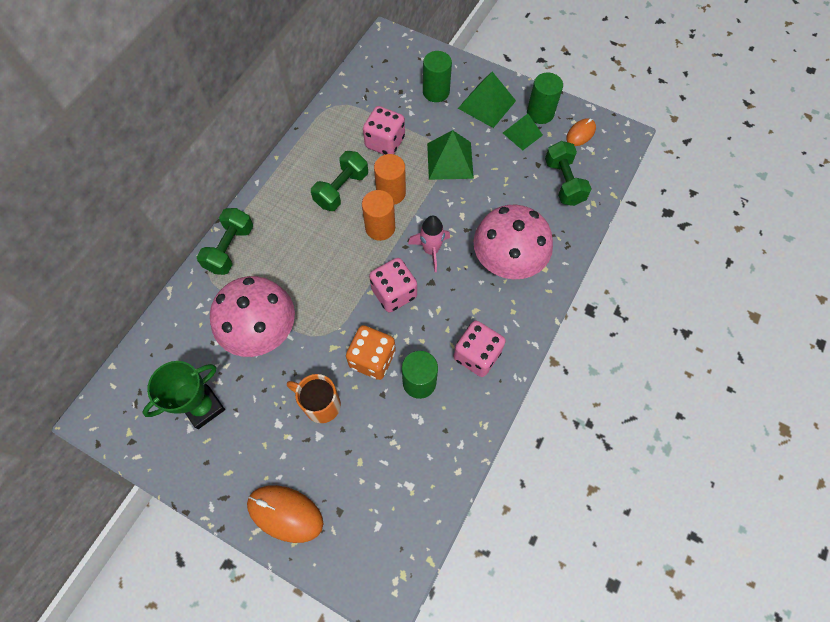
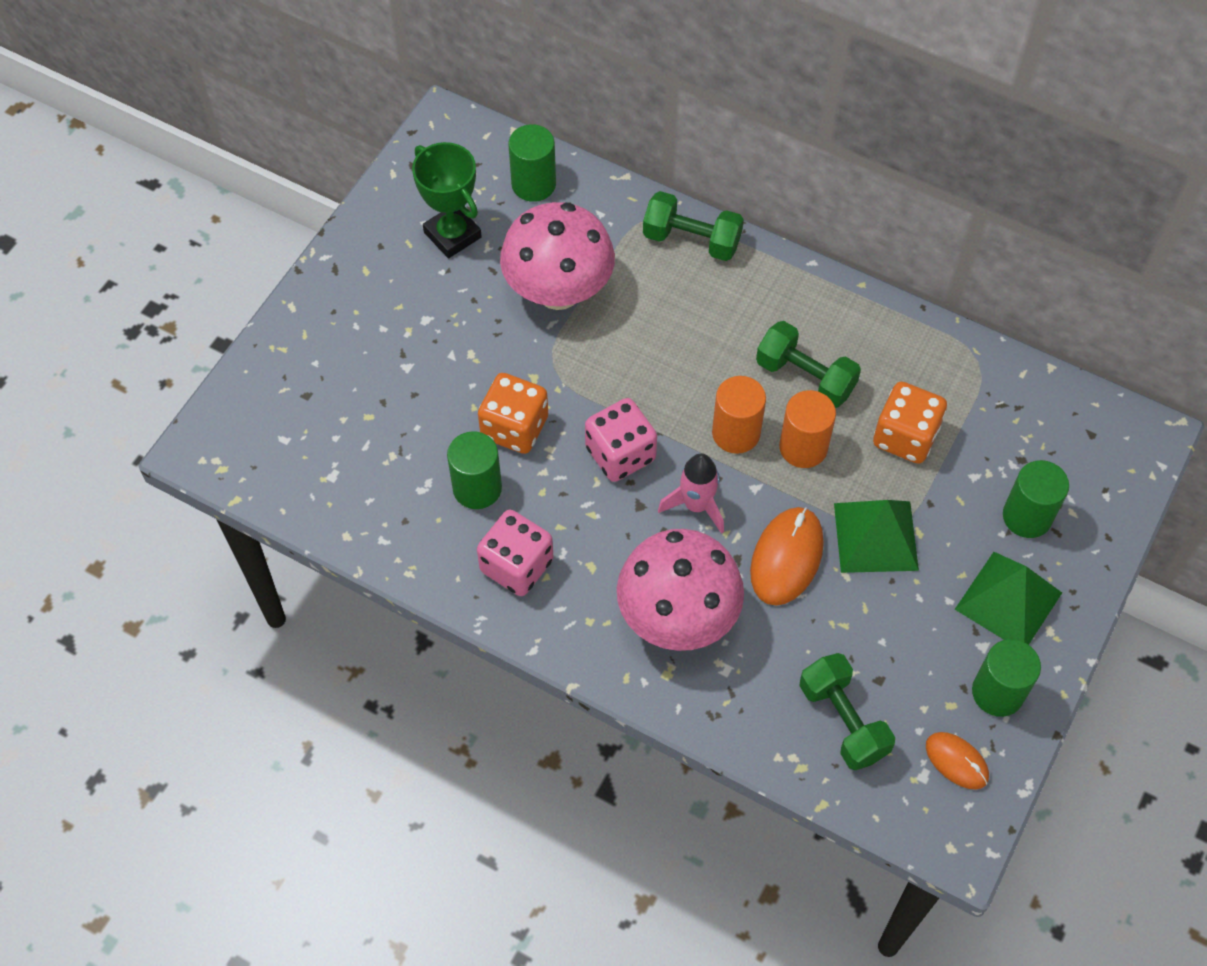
camera: 90 degrees right, 5 degrees down
(166, 350) = (533, 184): none -> green cylinder
(285, 513) = (309, 336): orange mouse -> orange mouse (786, 558)
(321, 404) = (450, 367): orange mug -> none
(385, 142) = (905, 437): pink dice -> orange dice
(522, 134) = (946, 658): green pyramid -> none
(564, 182) = (843, 721): green dumbbell -> green dumbbell turned 75 degrees clockwise

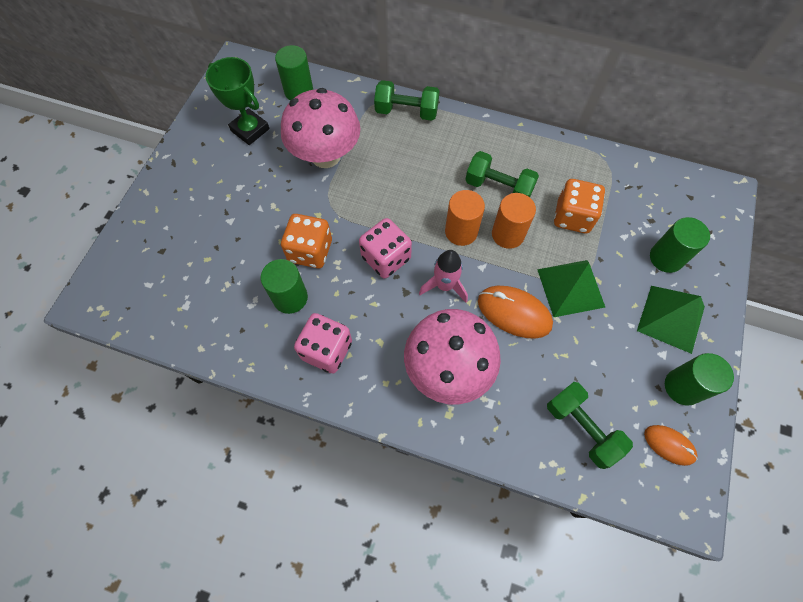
camera: 10 degrees left, 5 degrees up
(786, 558) = (514, 313): orange mouse -> orange mouse turned 75 degrees counterclockwise

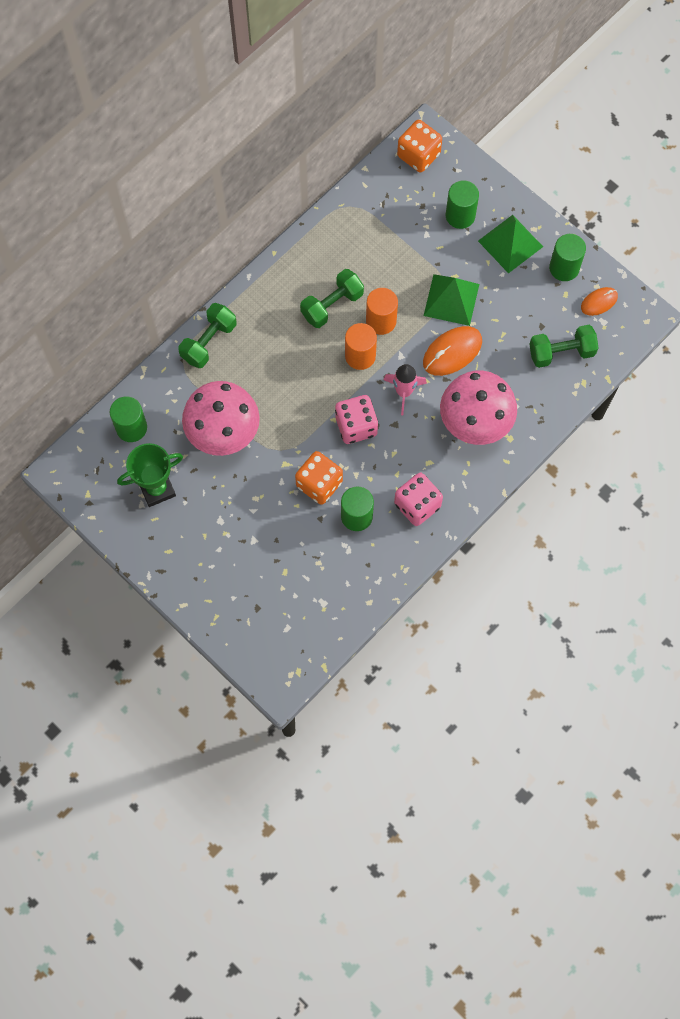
camera: 65 degrees left, 5 degrees up
(572, 217) = (389, 263): orange dice -> orange dice (418, 155)

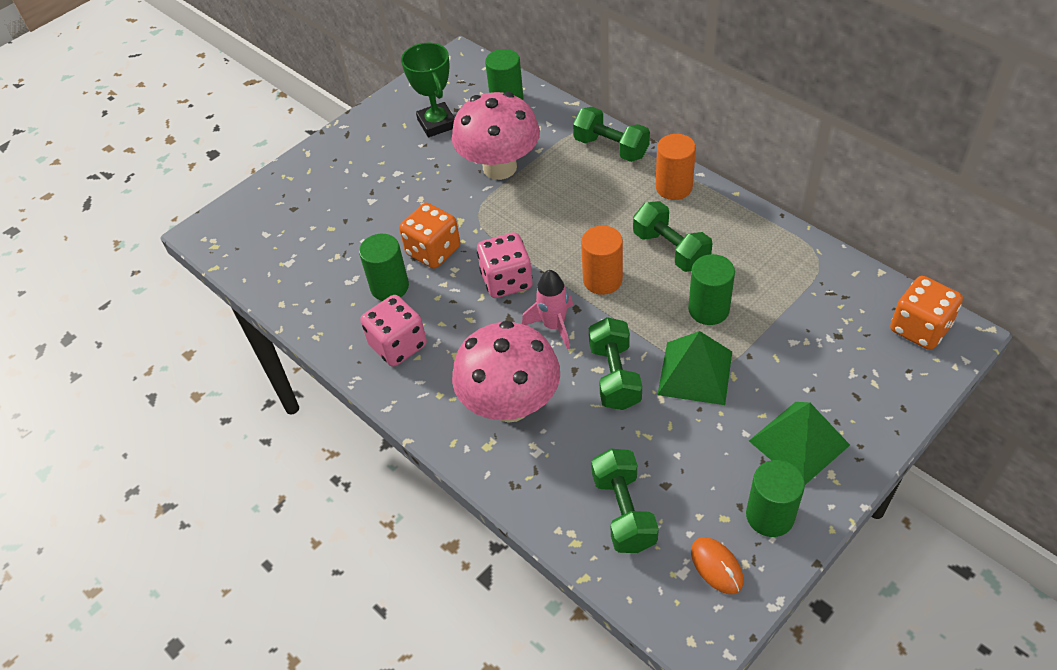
camera: 95 degrees right, 20 degrees down
(381, 321) = (654, 298): orange cylinder -> orange cylinder (673, 187)
(452, 352) = (615, 376): orange mouse -> green dumbbell
(460, 216) = (832, 379): green cylinder -> green cylinder (708, 309)

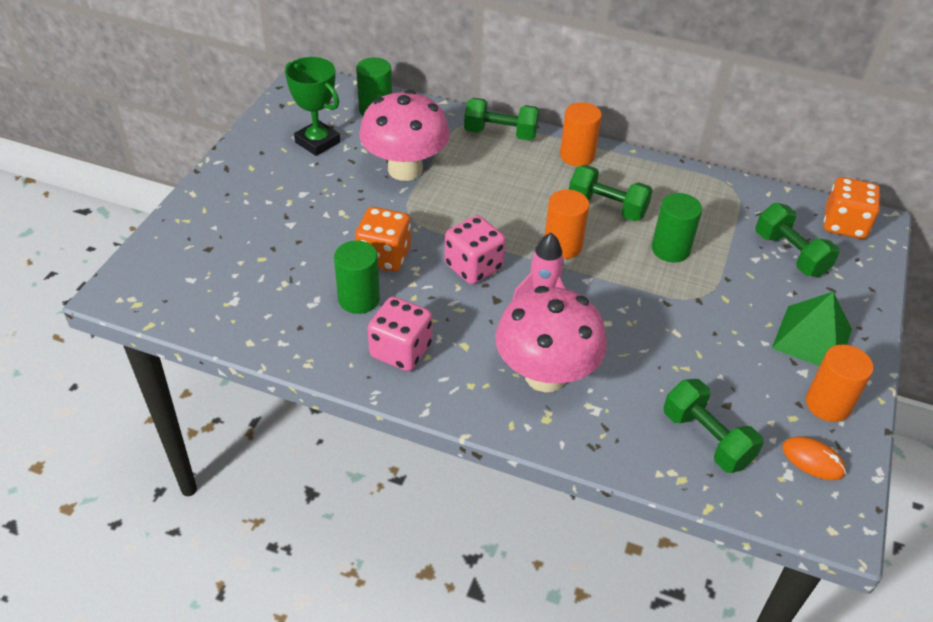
camera: 30 degrees left, 5 degrees down
(615, 376) = (625, 325): green dumbbell -> green dumbbell (790, 254)
(695, 372) = (692, 304): green pyramid -> none
(770, 516) = (827, 404): green cylinder -> orange cylinder

